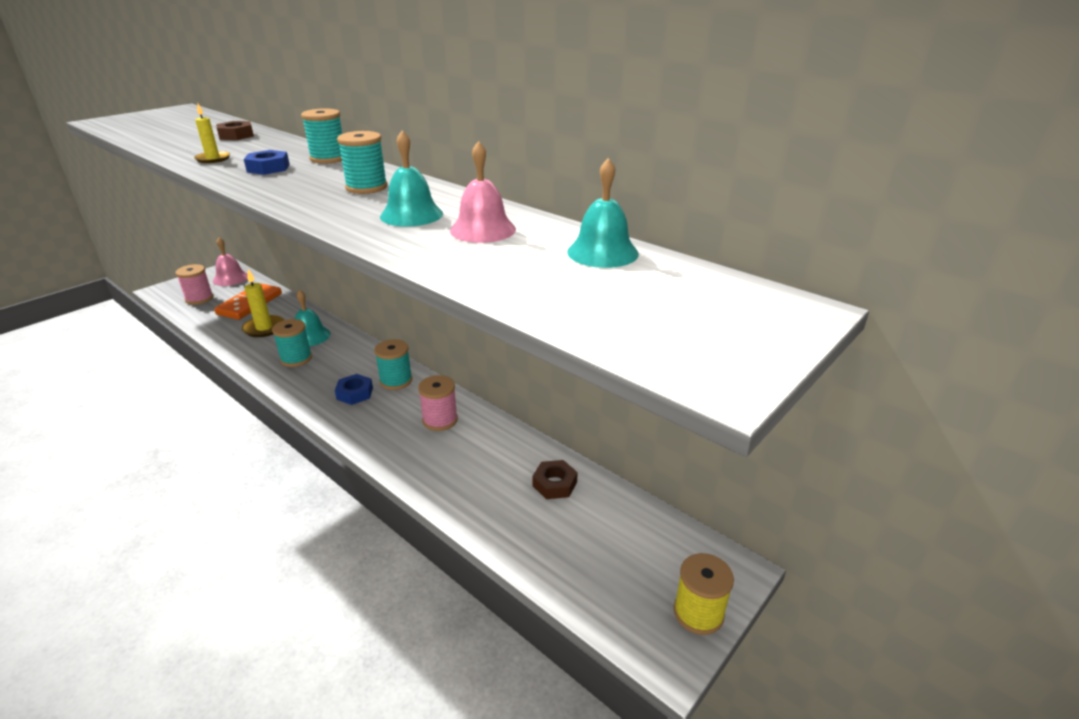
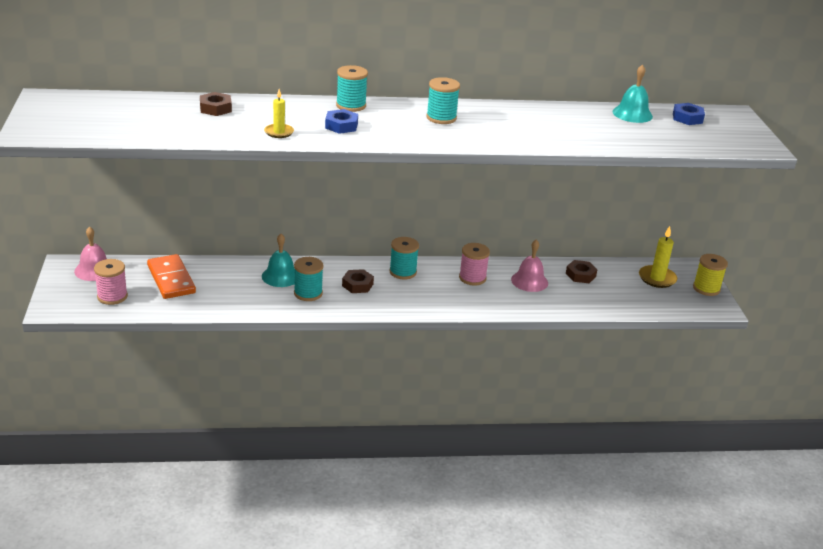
camera: 50 degrees left, 0 degrees up
(264, 328) = (231, 288): yellow candle -> yellow candle (657, 278)
(341, 372) = (357, 285): none -> brown nut
(355, 393) = (395, 291): blue nut -> blue nut (687, 118)
(411, 215) = (513, 125): turquoise bell -> none
(483, 229) = (563, 121): pink bell -> pink bell (529, 281)

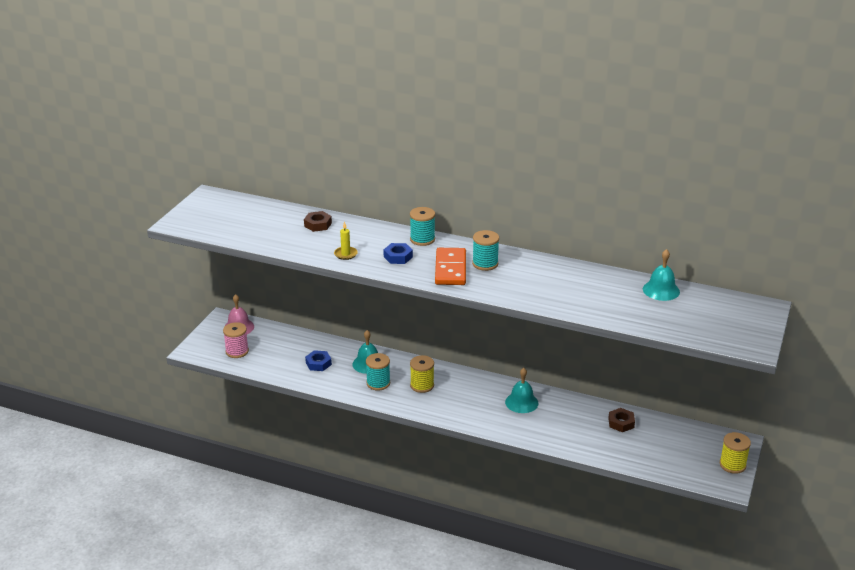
camera: 30 degrees right, 0 degrees up
(171, 279) = (286, 347): orange domino -> orange domino (450, 269)
(357, 285) = (422, 385): brown nut -> yellow spool
(403, 272) = (467, 383): turquoise spool -> none
(472, 278) = (521, 402): pink spool -> turquoise bell
(529, 281) = (569, 417): pink bell -> none
(657, 278) = (692, 443): yellow candle -> none
(687, 118) = (710, 304): blue nut -> blue nut (318, 363)

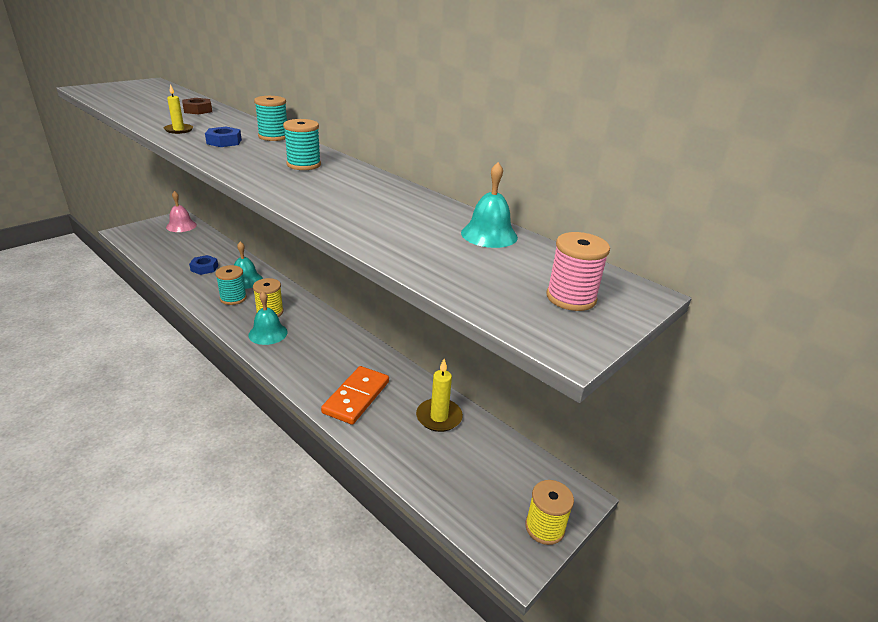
camera: 20 degrees right, 0 degrees up
(237, 351) = (154, 241): pink spool -> pink spool (571, 298)
(450, 269) = (258, 160): orange domino -> orange domino (356, 397)
(521, 402) = (349, 358): turquoise bell -> turquoise bell (268, 333)
(621, 423) = (439, 417): brown nut -> yellow candle

